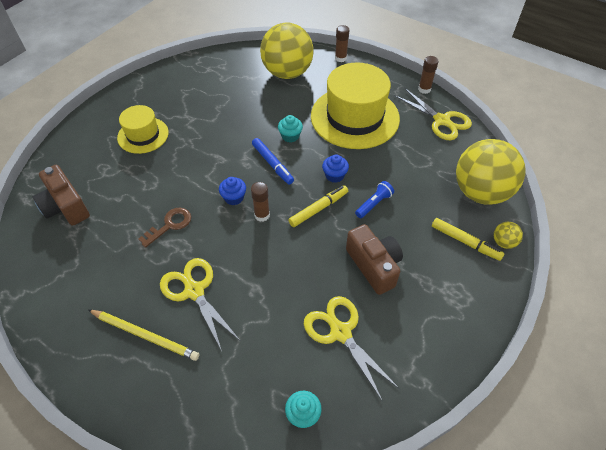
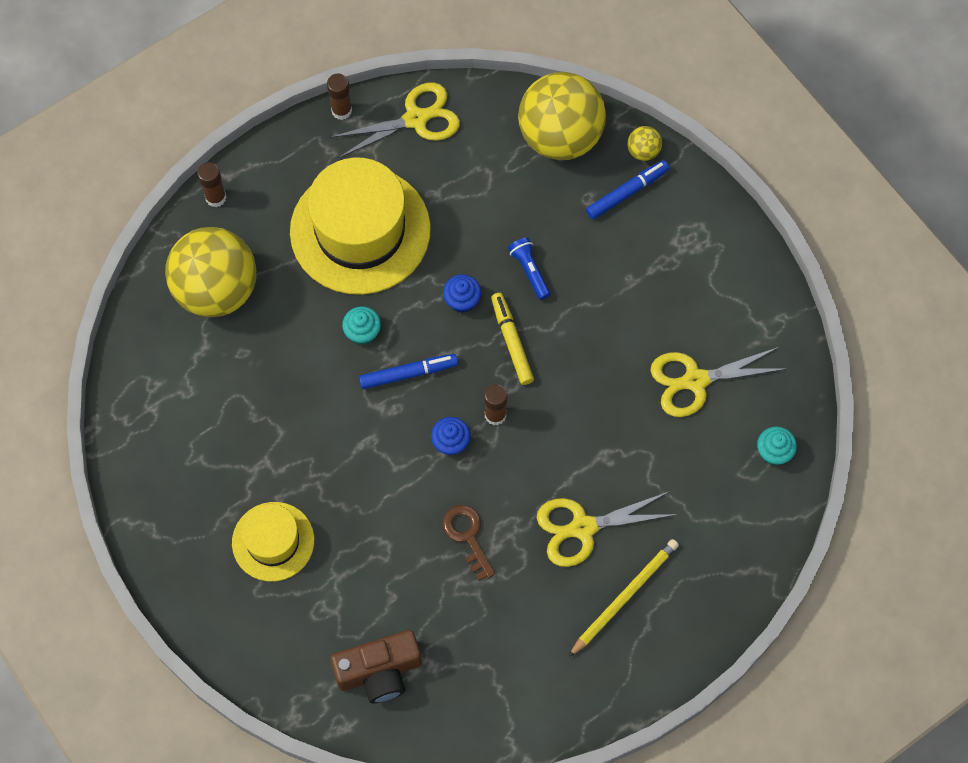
camera: 70 degrees left, 15 degrees up
(374, 266) = (622, 310): brown camera -> none
(465, 242) = (626, 193): yellow marker -> blue marker

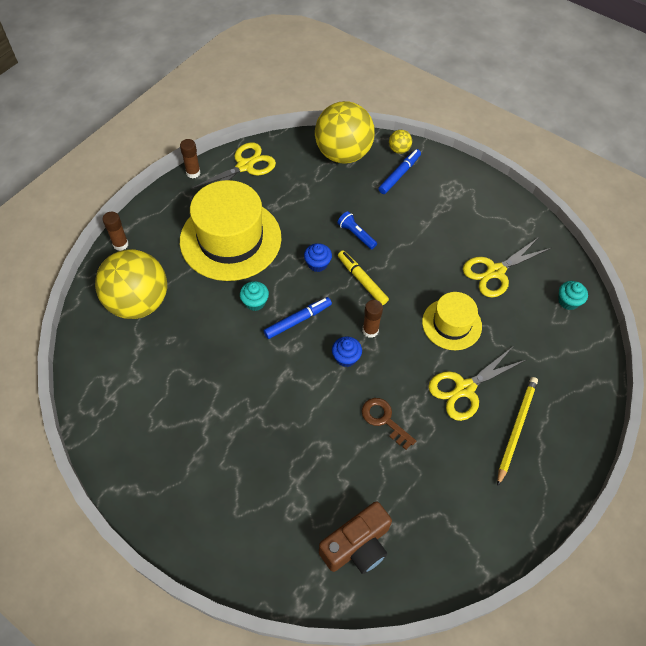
camera: 20 degrees left, 10 degrees down
(273, 541) = (237, 469): yellow hat -> yellow hat (451, 324)

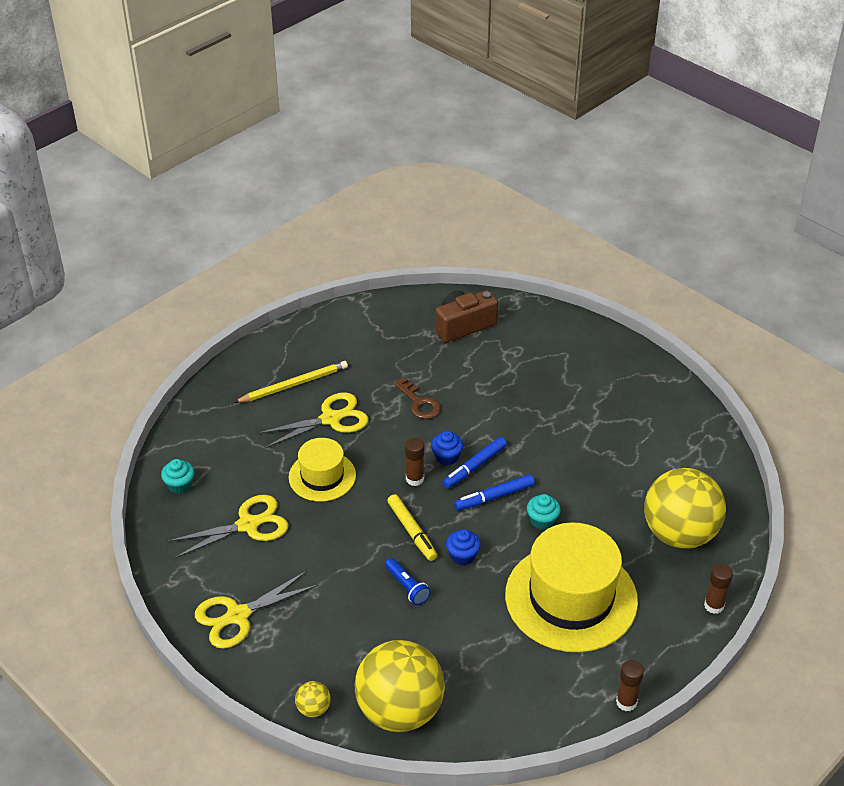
camera: 170 degrees left, 15 degrees down
(245, 166) = (549, 705): yellow scissors -> yellow scissors (238, 616)
(399, 174) = (326, 667): blue marker -> blue marker (475, 467)
(516, 429) = (294, 384): yellow pencil -> yellow pencil turned 150 degrees counterclockwise

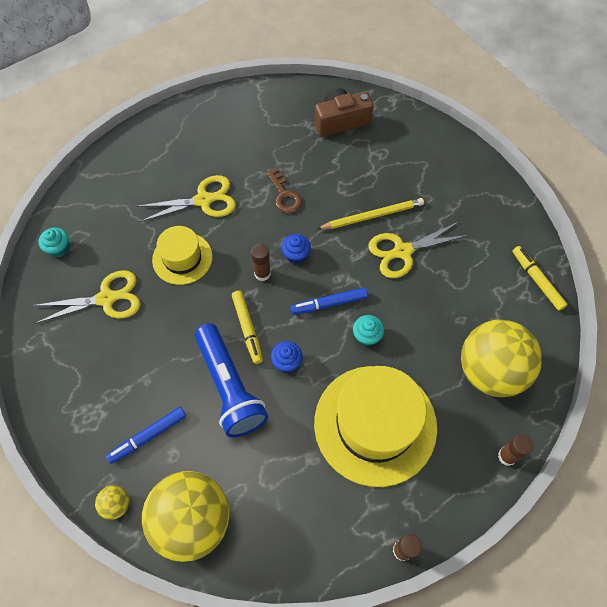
camera: 10 degrees right, 20 degrees up
(238, 616) = (75, 392): yellow scissors -> yellow scissors (403, 251)
(294, 384) = (180, 160): yellow pencil -> yellow pencil (372, 216)
(407, 587) = (229, 387): blue flashlight -> blue flashlight, size x2.17
(475, 467) = (318, 269): blue marker -> blue marker (148, 436)
(709, 447) = (537, 280): none -> yellow marker

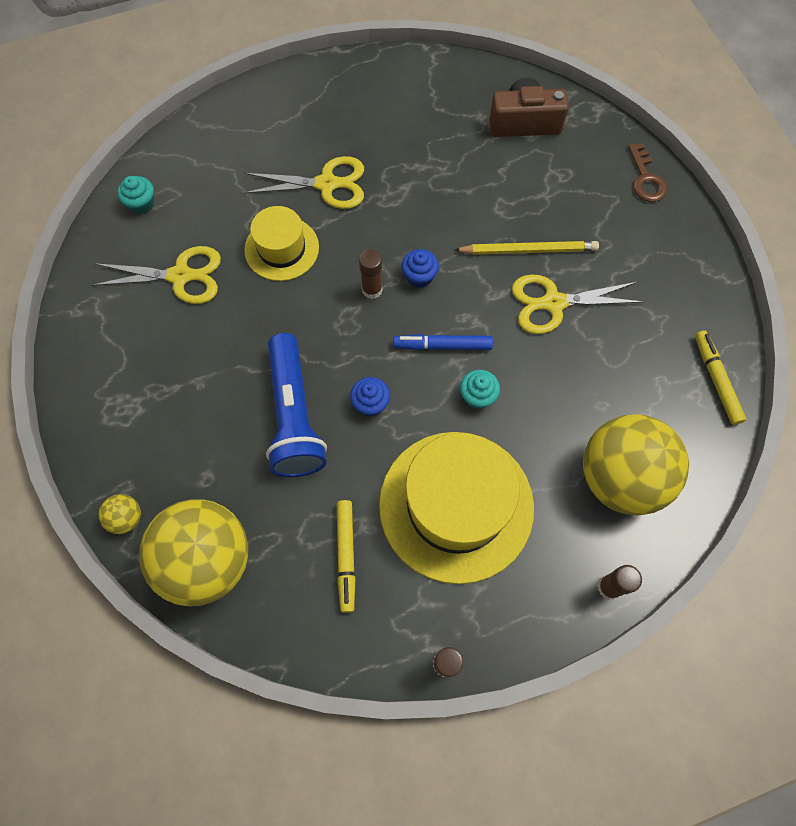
camera: 15 degrees right, 5 degrees up
(148, 436) = (184, 449): blue marker -> none
(247, 328) = (335, 351): yellow marker -> yellow marker (346, 556)
(284, 195) = (426, 200): brown key -> brown key (645, 179)

